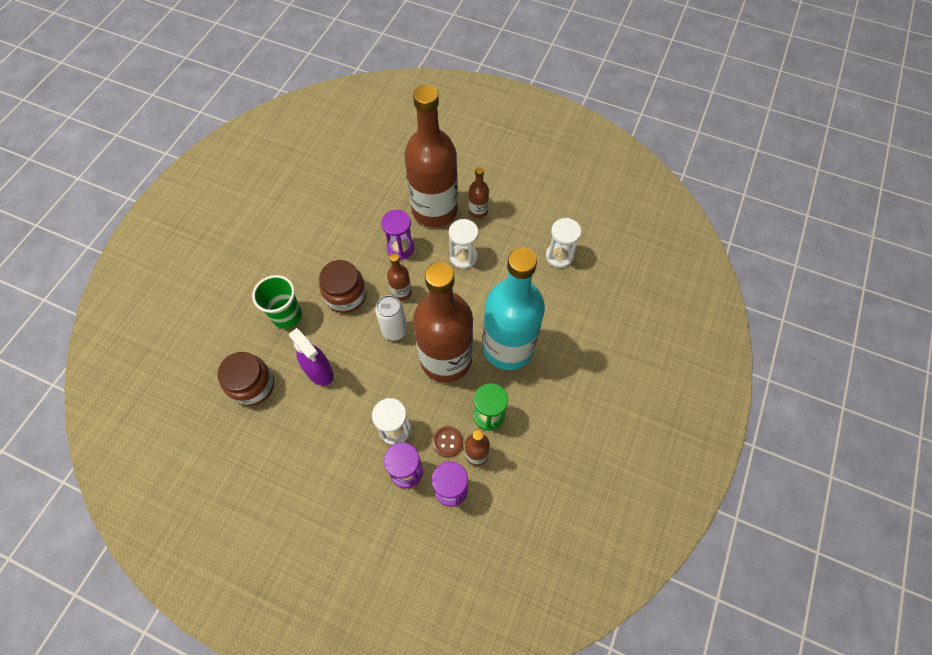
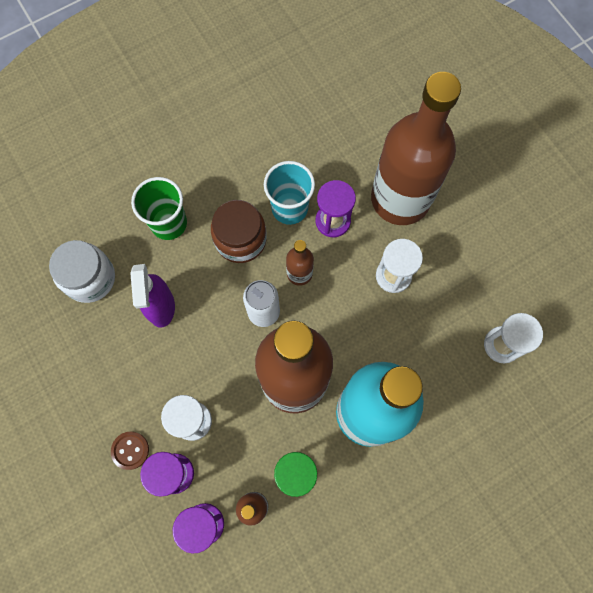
camera: 35 degrees right, 10 degrees up
(252, 385) = (90, 278): brown jar -> white jar
(366, 257) = (289, 208): none -> turquoise cup
(447, 442) = (235, 472): brown button -> brown button (130, 450)
(478, 211) = (447, 231): brown bottle -> none

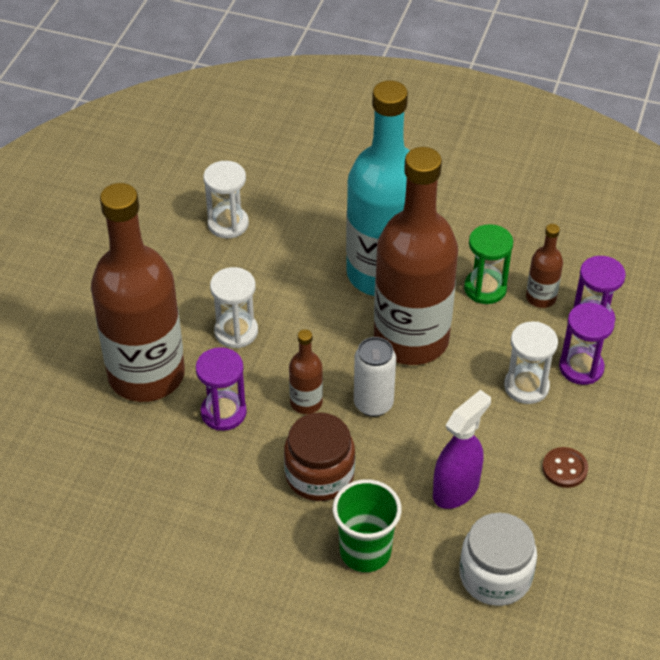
camera: 130 degrees left, 25 degrees down
(130, 450) = (602, 413): brown button -> brown button (564, 468)
(289, 208) = (243, 457): turquoise cup -> none

